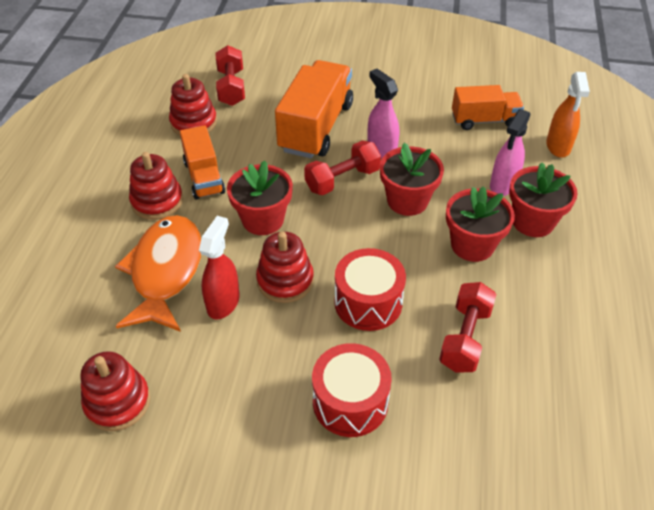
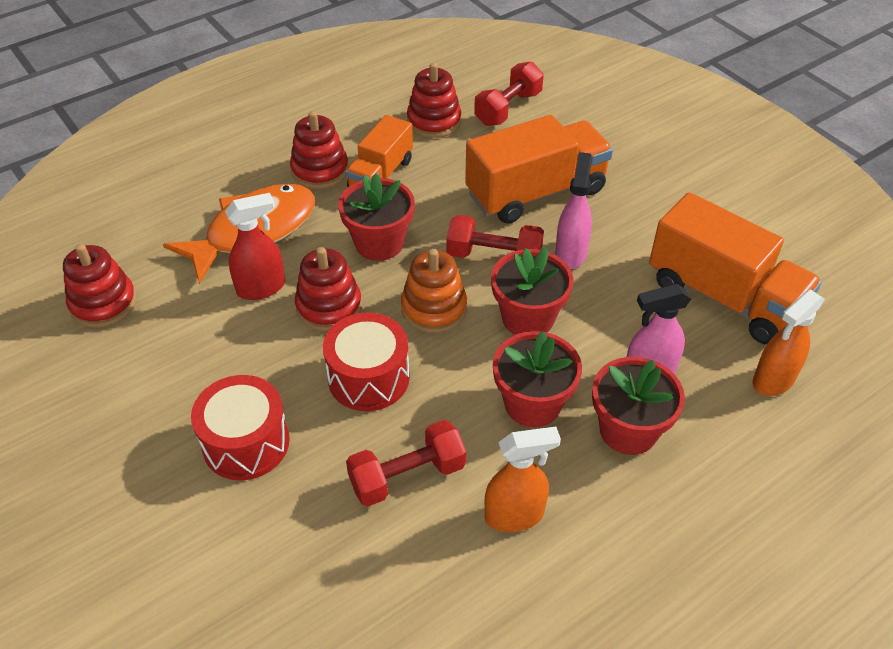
camera: 45 degrees right, 0 degrees up
(349, 234) = (434, 308): none -> orange stacking toy
(484, 120) = (723, 296): orange truck -> orange truck, size x1.65
(542, 310) = (515, 515): none -> orange spray bottle

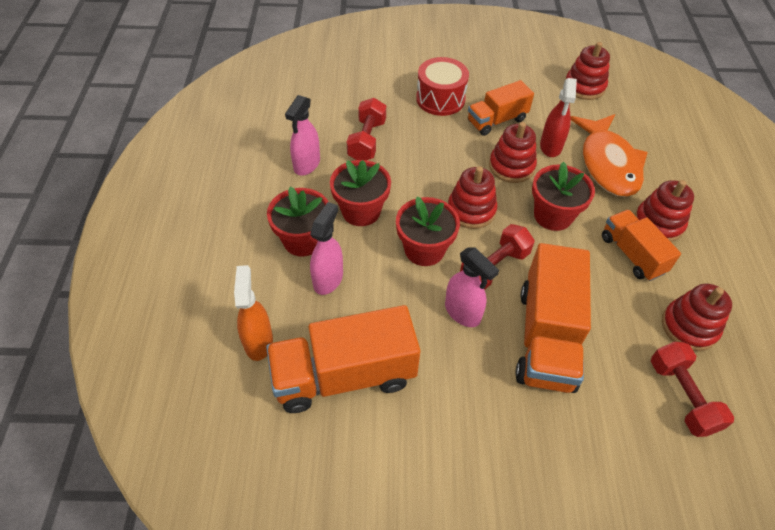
camera: 125 degrees right, 5 degrees up
(248, 358) = (497, 120): none -> orange truck
(368, 377) = (442, 157): red drum -> none
(434, 308) = (471, 210): orange stacking toy -> red stacking toy
(515, 515) = (306, 165): orange spray bottle -> pink spray bottle

